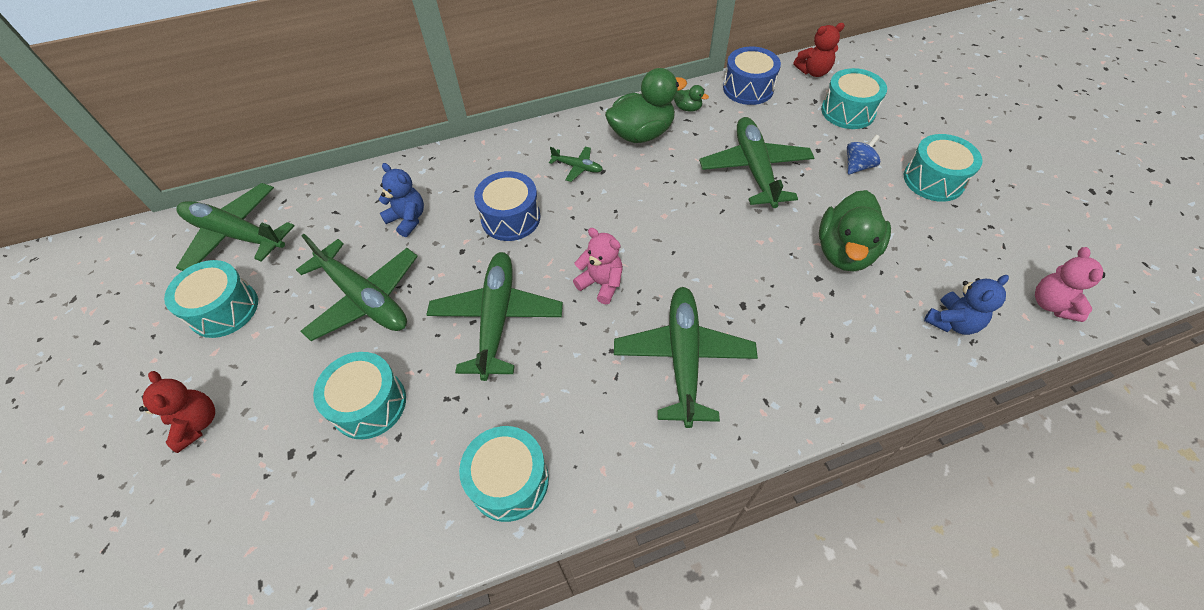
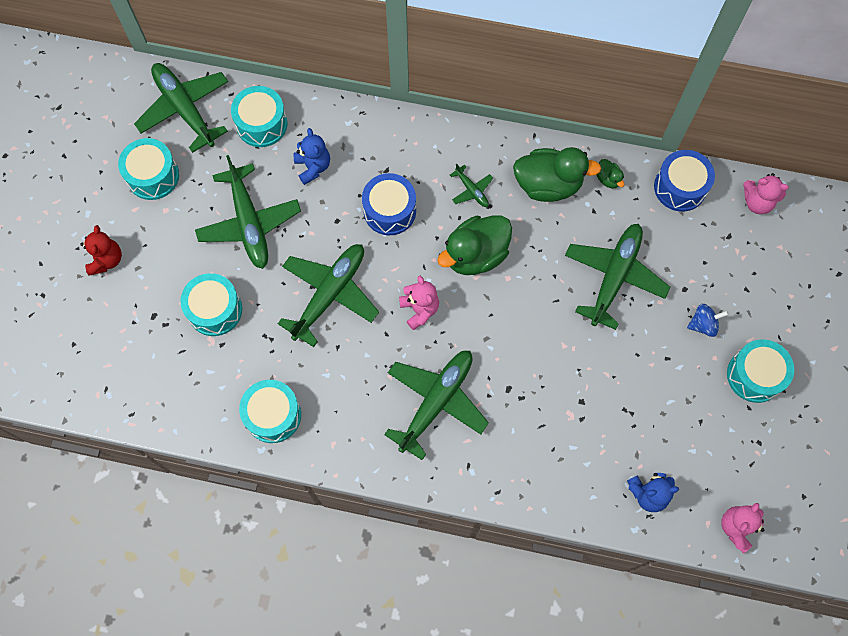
camera: 30 degrees right, 15 degrees up
(813, 72) = (757, 202): red teddy bear -> pink teddy bear
(844, 252) = (620, 393): green duck -> green duck (475, 255)
(848, 111) = (747, 265): turquoise drum -> turquoise drum (261, 124)

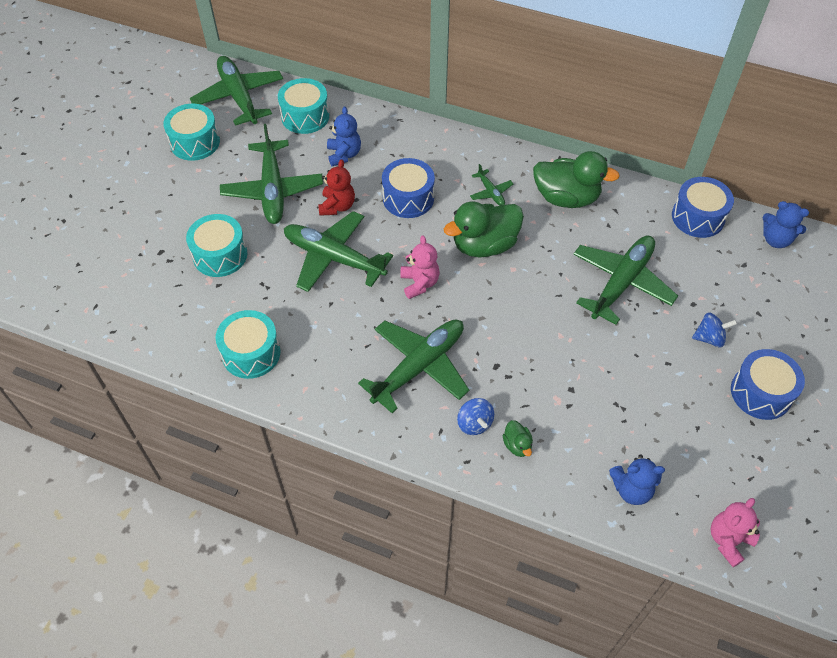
camera: 10 degrees right, 15 degrees down
(106, 260) = (131, 201): red teddy bear -> red teddy bear (337, 206)
(329, 294) = (334, 258): green plane -> green plane turned 105 degrees counterclockwise
(498, 453) = (474, 423): none -> blue spinning top
(608, 179) = (626, 201): green duck -> green duck (517, 445)
(754, 375) = (761, 393): turquoise drum -> blue drum
(757, 202) = (776, 240): pink teddy bear -> blue teddy bear

